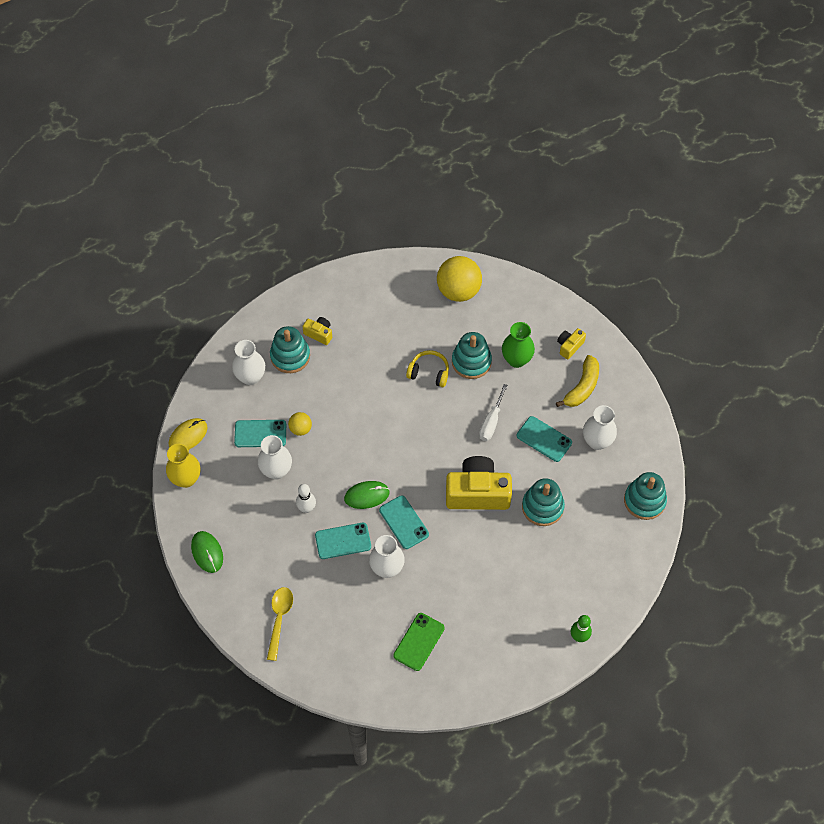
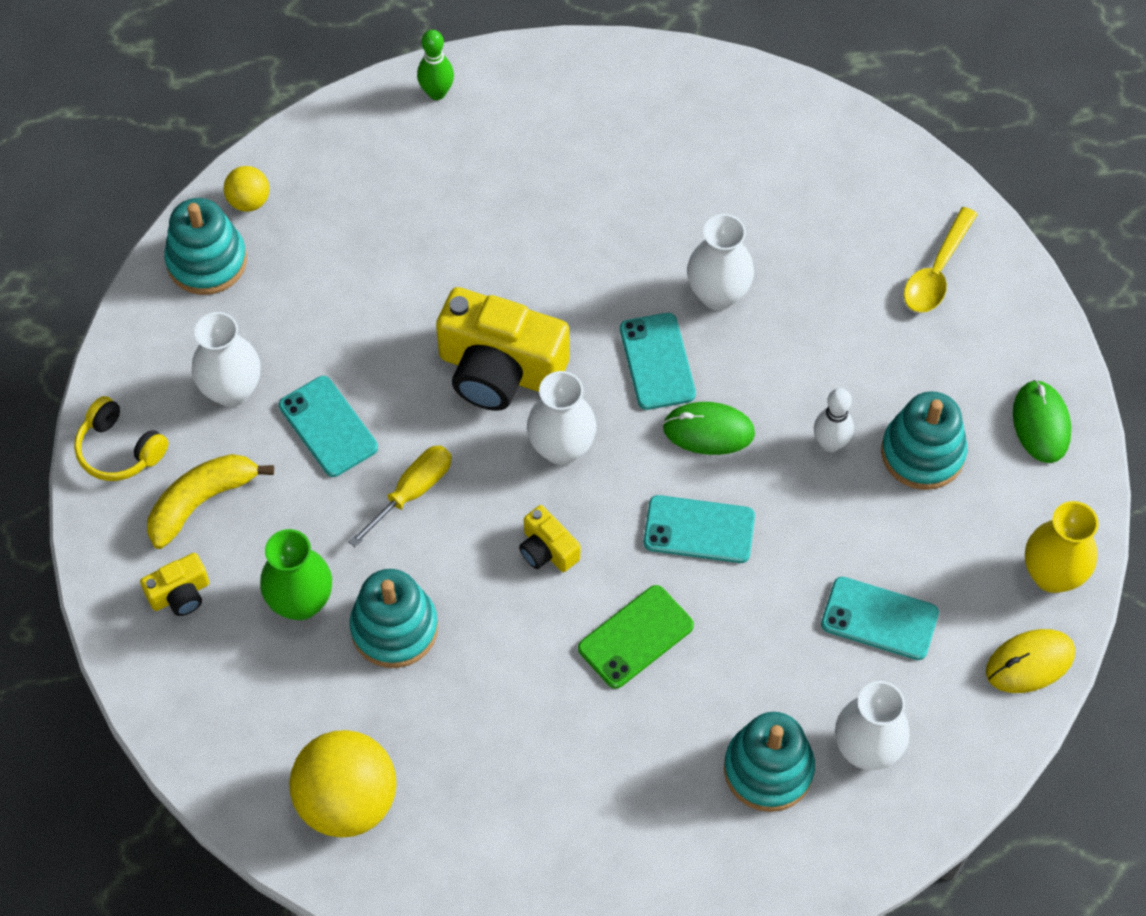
camera: 160 degrees left, 0 degrees up
(276, 471) = (868, 533): white vase -> white vase (561, 448)
(300, 429) = (795, 602): yellow ball -> yellow ball (249, 201)
(319, 334) = (689, 801): yellow camera -> yellow camera (547, 550)
(343, 541) = (781, 364): turquoise phone -> turquoise phone (699, 530)
(419, 642) = (707, 165): green phone -> green phone (635, 637)
(429, 372) = (490, 634): yellow headphones -> yellow headphones (119, 450)
(491, 422) = (412, 492): white screwdriver -> yellow screwdriver
(542, 507) = (393, 308): turquoise stacking toy -> turquoise stacking toy (922, 453)

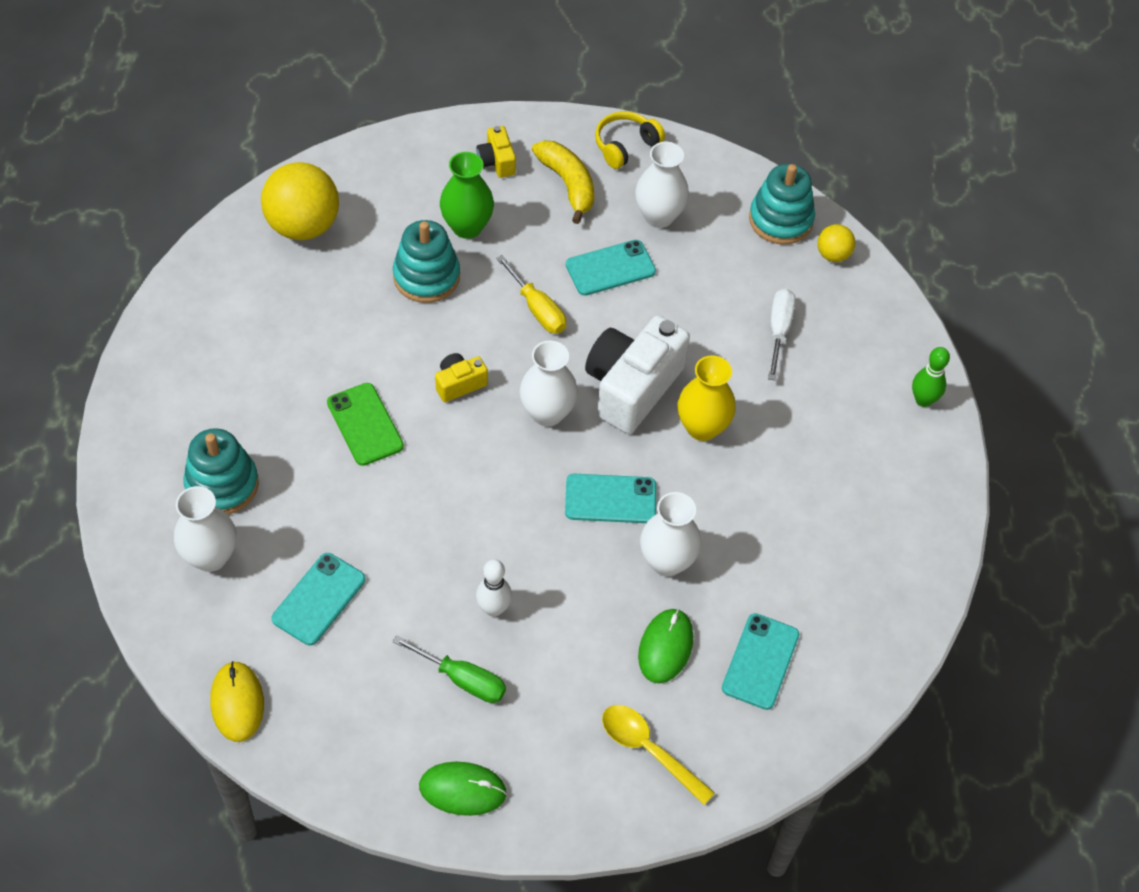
camera: 100 degrees right, 5 degrees down
(378, 239) = (778, 331): none -> white screwdriver
(499, 370) = (632, 387): yellow camera -> white camera
(699, 530) = (443, 490): turquoise phone -> turquoise phone (760, 661)
(708, 430) = (533, 520): green mouse -> green mouse (665, 647)
(922, 453) = (462, 679): turquoise stacking toy -> green screwdriver
(1052, 575) = (311, 748): yellow vase -> yellow vase (702, 427)

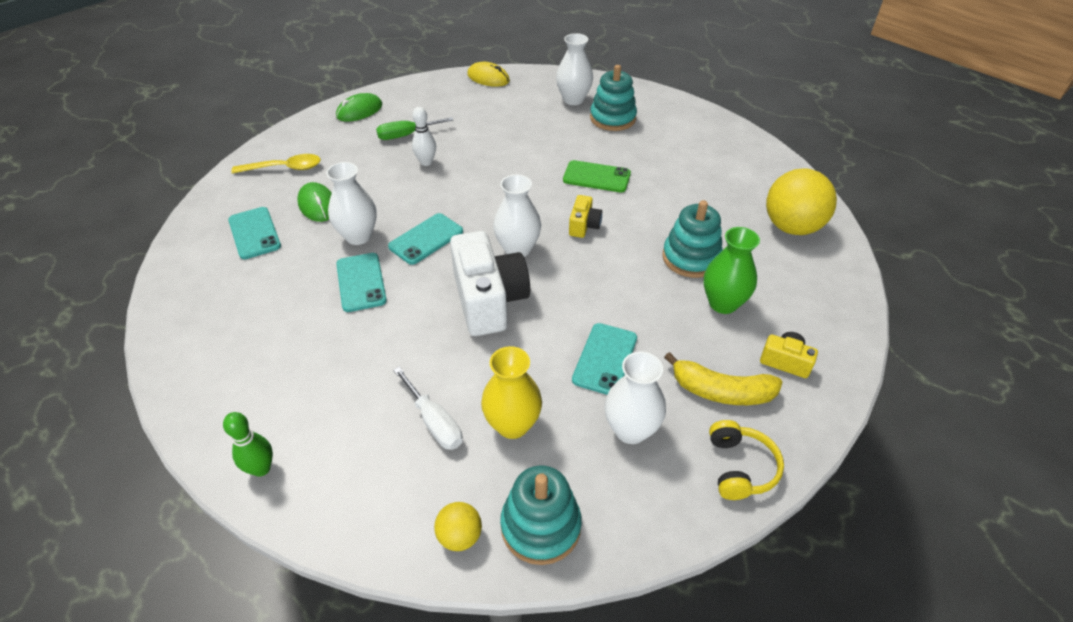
camera: 135 degrees right, 10 degrees down
(319, 599) = (508, 117): turquoise phone -> turquoise phone (361, 282)
(537, 309) = (607, 294): yellow screwdriver -> none
(702, 427) = (416, 313): yellow vase -> yellow vase (512, 425)

